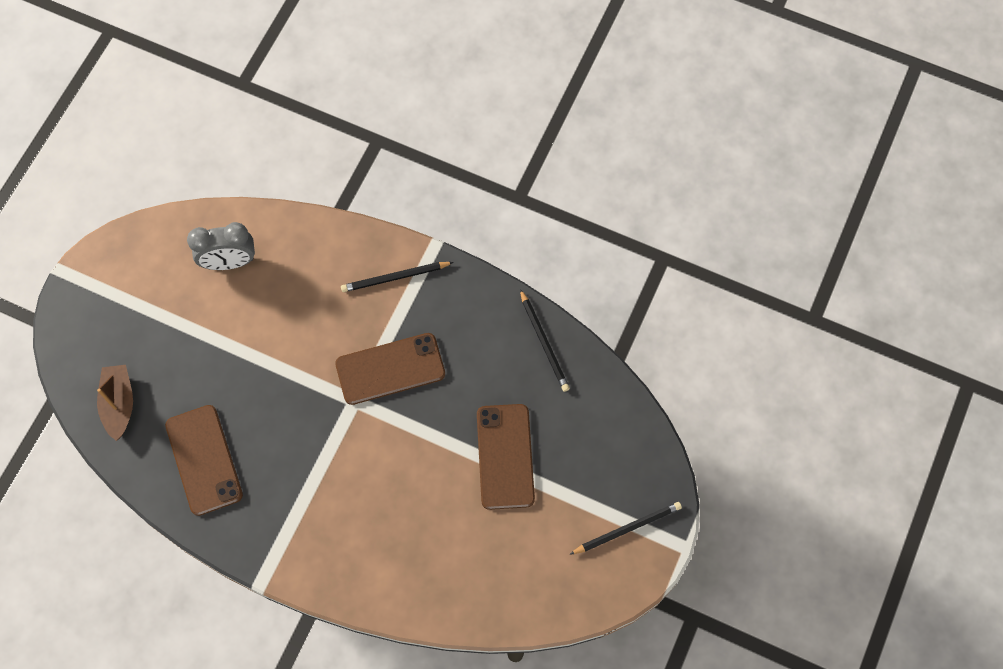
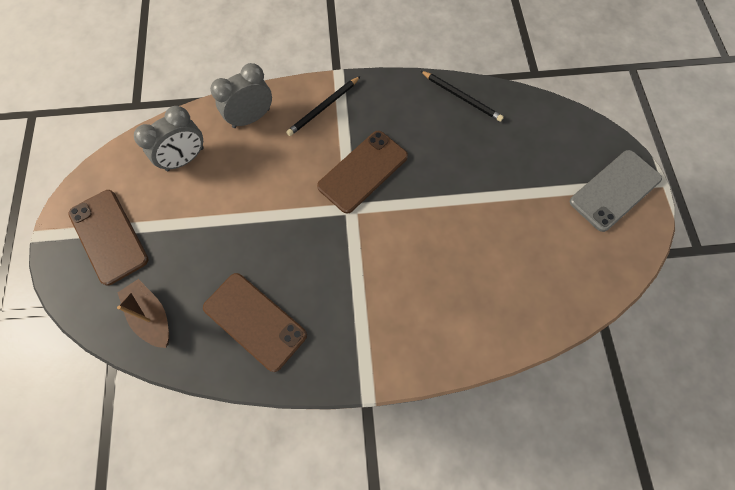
camera: 30 degrees left, 0 degrees up
(317, 251) = (251, 118): none -> grey clock
(505, 456) = (492, 188): brown phone -> brown phone (108, 236)
(627, 528) = (615, 190): black pencil -> grey phone

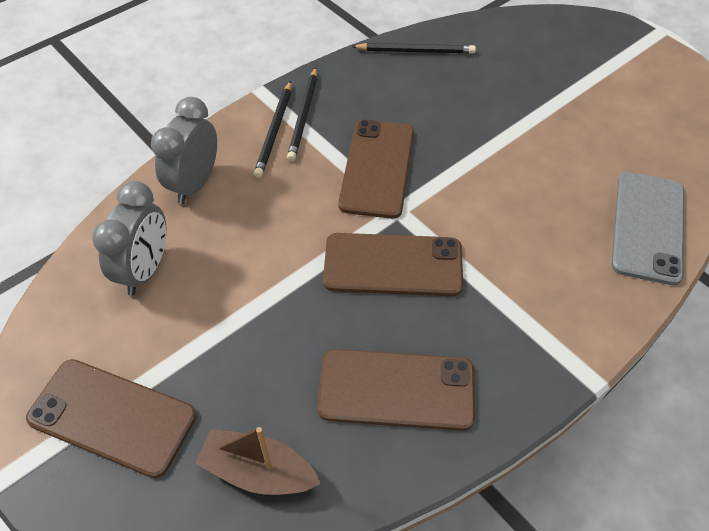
camera: 35 degrees left, 15 degrees down
(317, 243) = (393, 265): none -> brown phone
(349, 107) = (303, 116): none -> black pencil
(615, 190) = (632, 57): grey phone -> grey phone (648, 227)

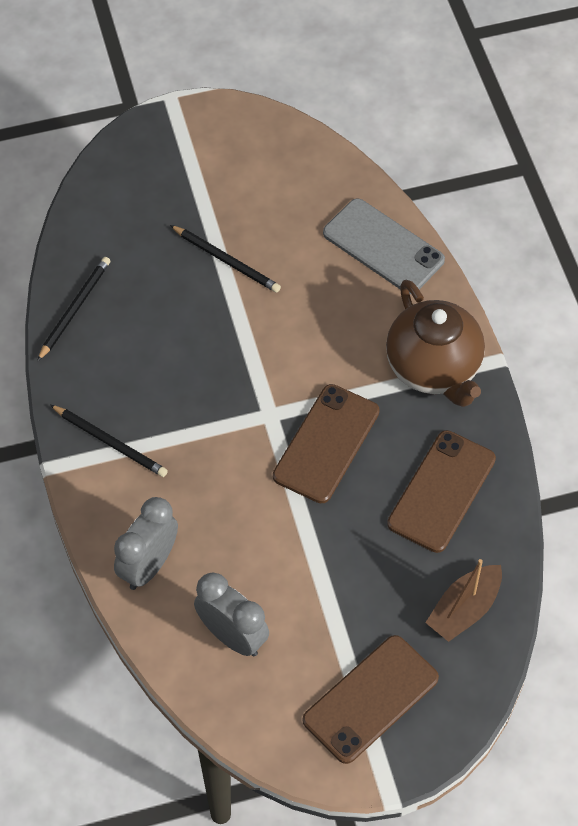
camera: 65 degrees left, 5 degrees up
(195, 184) = (148, 566): grey clock -> grey clock turned 75 degrees clockwise
(274, 131) = (116, 475): black pencil -> black pencil (227, 261)
(377, 168) = (212, 409): brown phone -> none
(541, 325) = (434, 369): none -> brown teapot

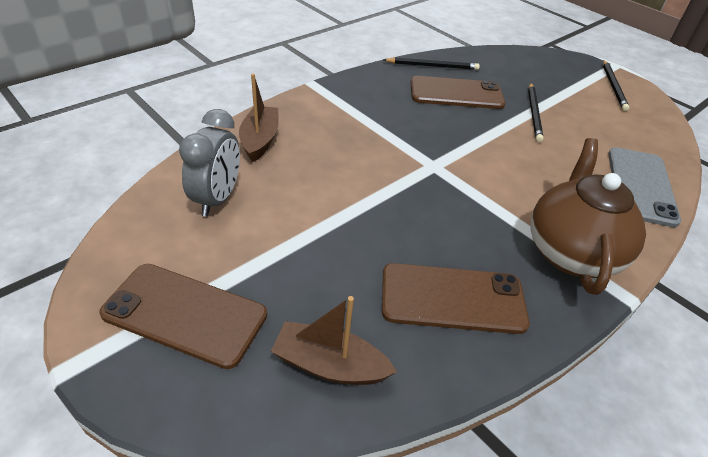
camera: 60 degrees right, 15 degrees down
(110, 442) = (348, 101): black pencil -> black pencil (613, 87)
(148, 566) = (260, 140): grey clock -> brown boat
(326, 443) = (435, 203): brown phone -> brown phone (456, 93)
(434, 369) = (570, 252): brown teapot -> brown teapot turned 150 degrees clockwise

